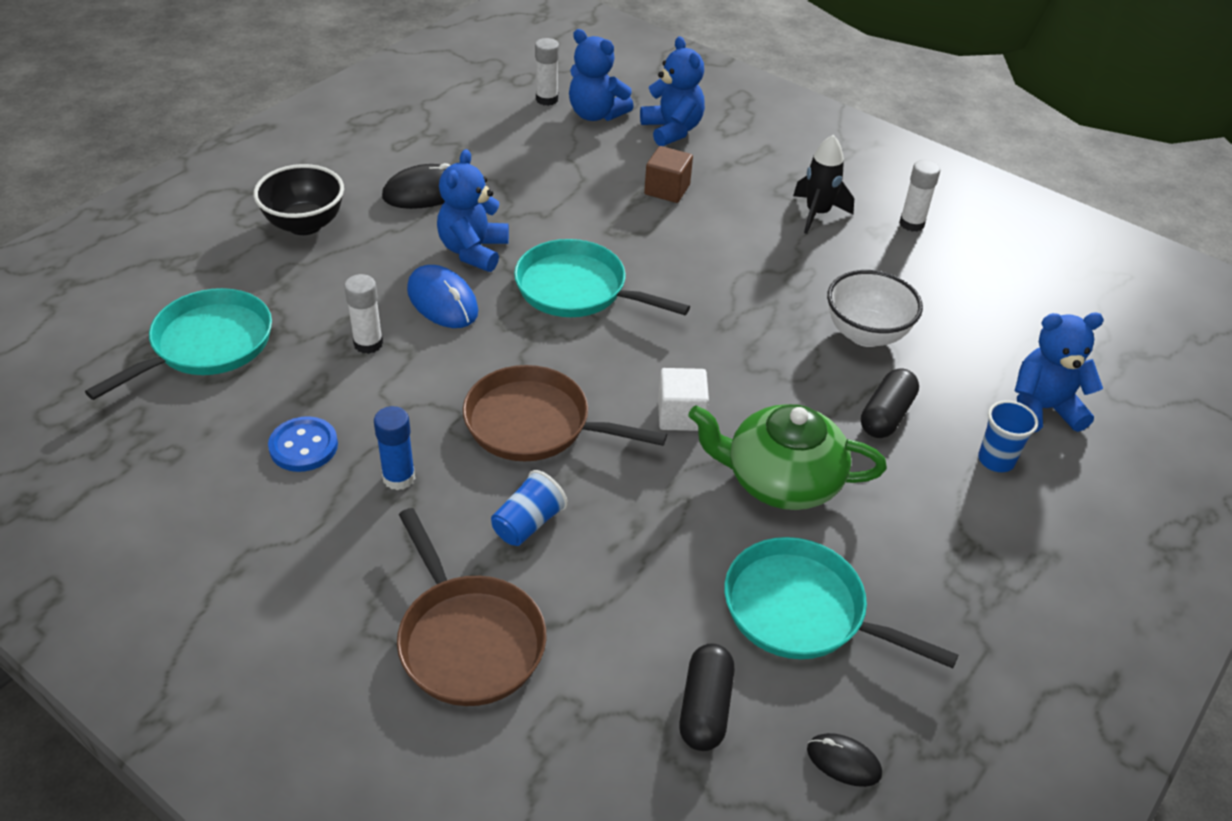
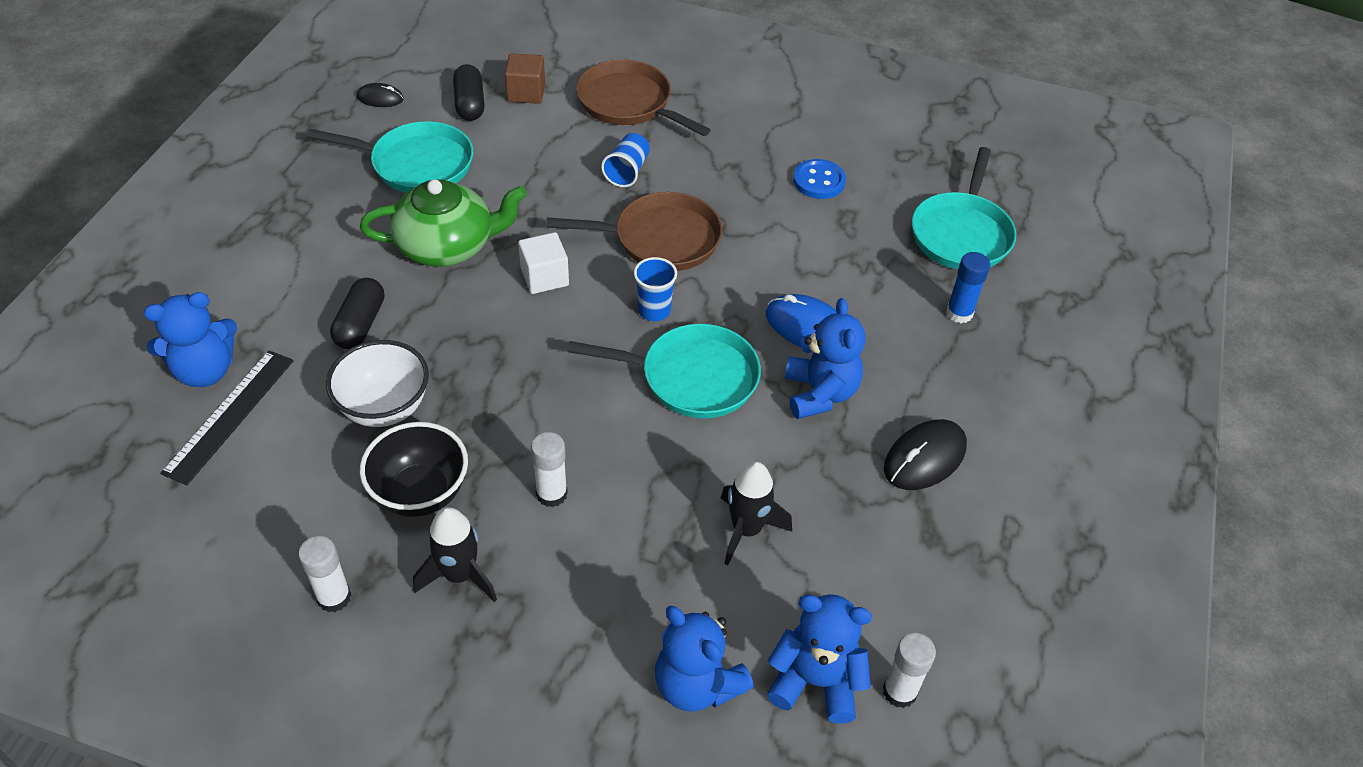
camera: 160 degrees right, 5 degrees up
(305, 224) = (1002, 375): black bowl -> black bowl (420, 493)
(368, 343) = (839, 269): white glue stick -> white glue stick (551, 494)
(399, 478) = (736, 177): blue glue stick -> blue glue stick (959, 313)
(594, 187) = (746, 530): none -> black rocket
(667, 189) = (658, 556): brown cube -> brown cube (526, 93)
(996, 460) = (259, 308): blue cup -> blue cup (654, 310)
(1011, 363) = (230, 415): none -> black ruler

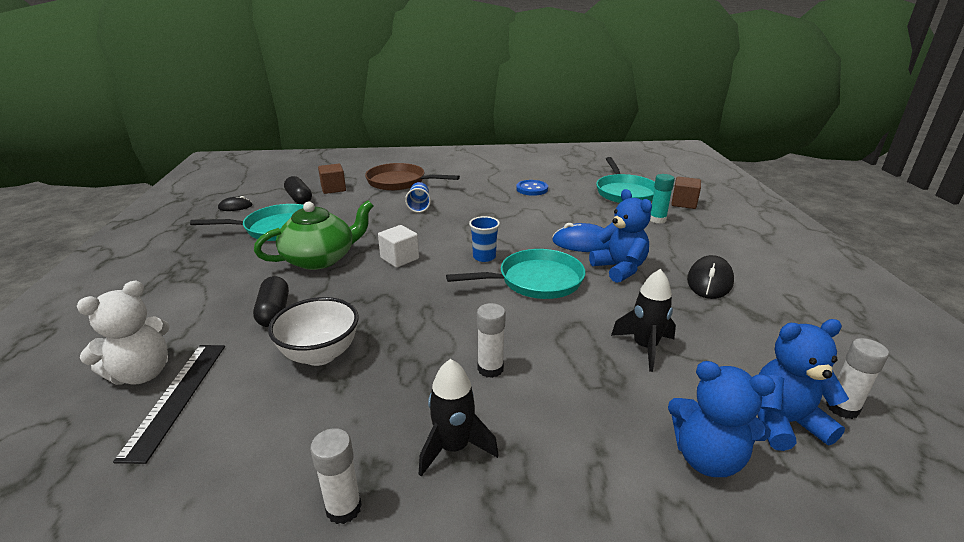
camera: 20 degrees left, 20 degrees down
(205, 371) = (142, 373): blue teddy bear -> white teddy bear
(420, 493) = (382, 400): black bowl -> none
(660, 239) = (462, 227): brown pan -> none
(959, 313) = (657, 219): blue glue stick -> turquoise glue stick
(1035, 289) = (684, 203): none -> brown cube

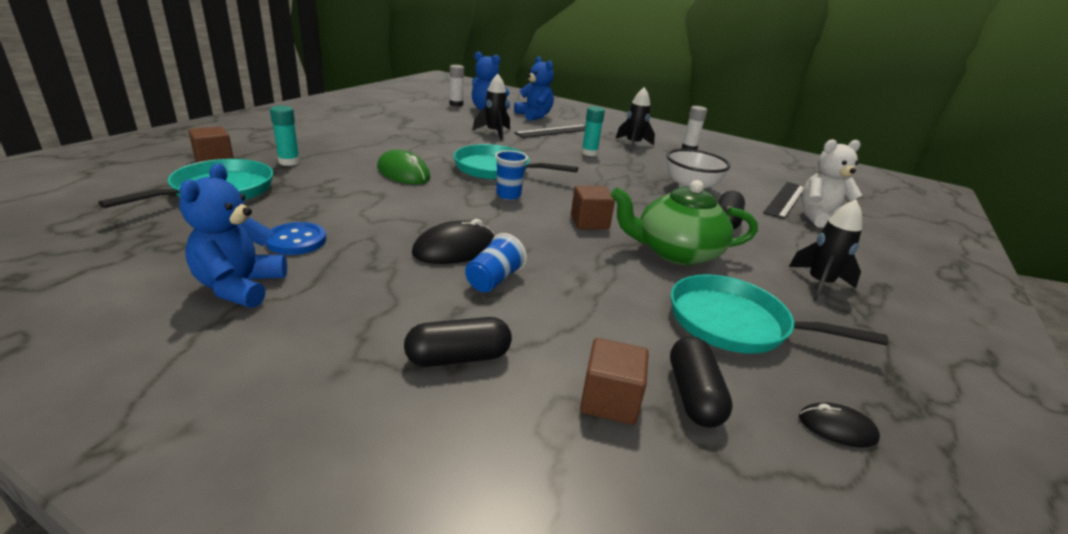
camera: 150 degrees left, 0 degrees up
(202, 274) = (819, 284): none -> black rocket
(399, 258) = (589, 222): white cube -> brown cube
(400, 182) = (458, 357): brown pan -> black capsule
(490, 369) = (589, 153): white glue stick -> turquoise glue stick
(583, 243) = (403, 173): blue mouse -> green mouse
(600, 410) = (554, 131): none -> black ruler
(619, 268) = (421, 154): blue teddy bear -> blue teddy bear (240, 287)
(709, 281) = (385, 132): black mouse -> black mouse (455, 249)

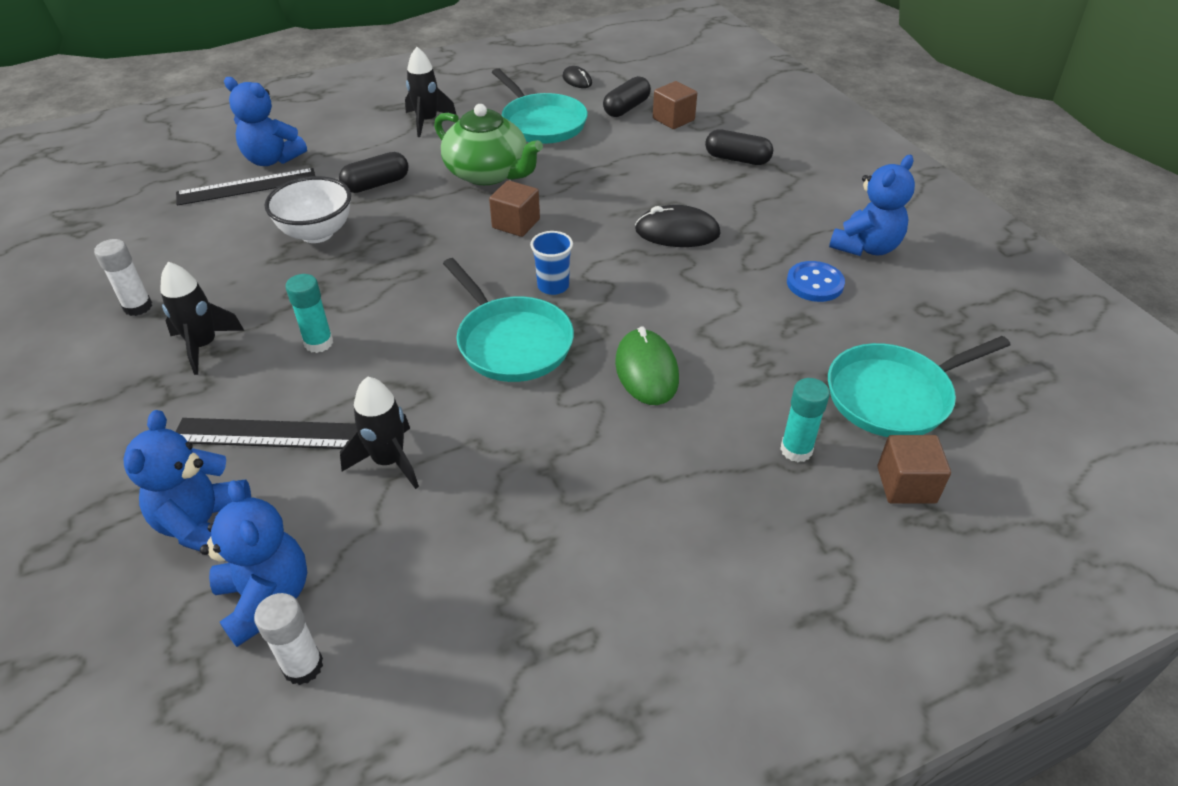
camera: 140 degrees left, 15 degrees up
(494, 280) = (670, 196): blue cup -> none
(820, 218) = (272, 159): white teddy bear -> blue teddy bear

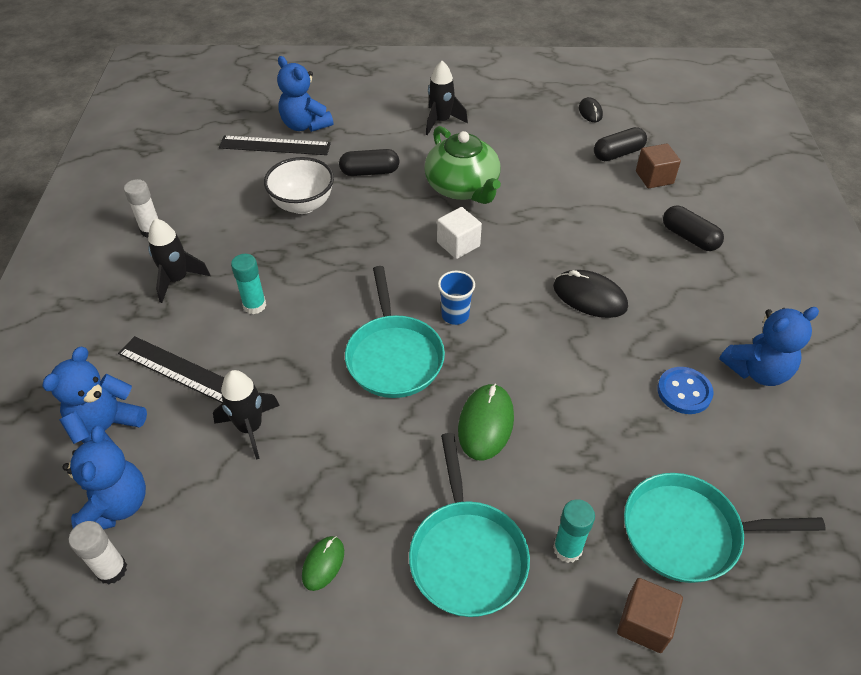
camera: 25 degrees right, 5 degrees up
(516, 224) = (458, 244): brown cube -> white cube
(541, 123) = (534, 149): turquoise pan -> turquoise pan (466, 555)
(557, 559) = (323, 564): none -> green mouse

